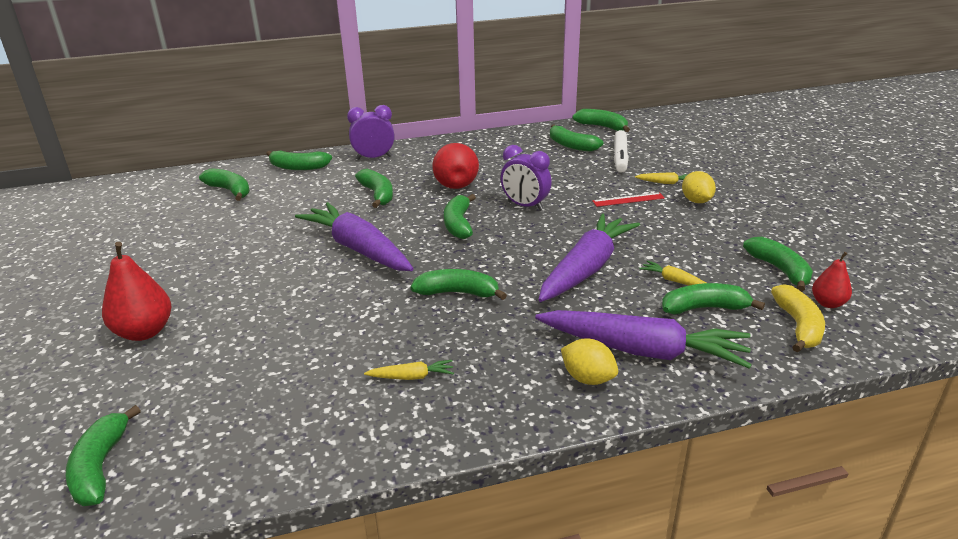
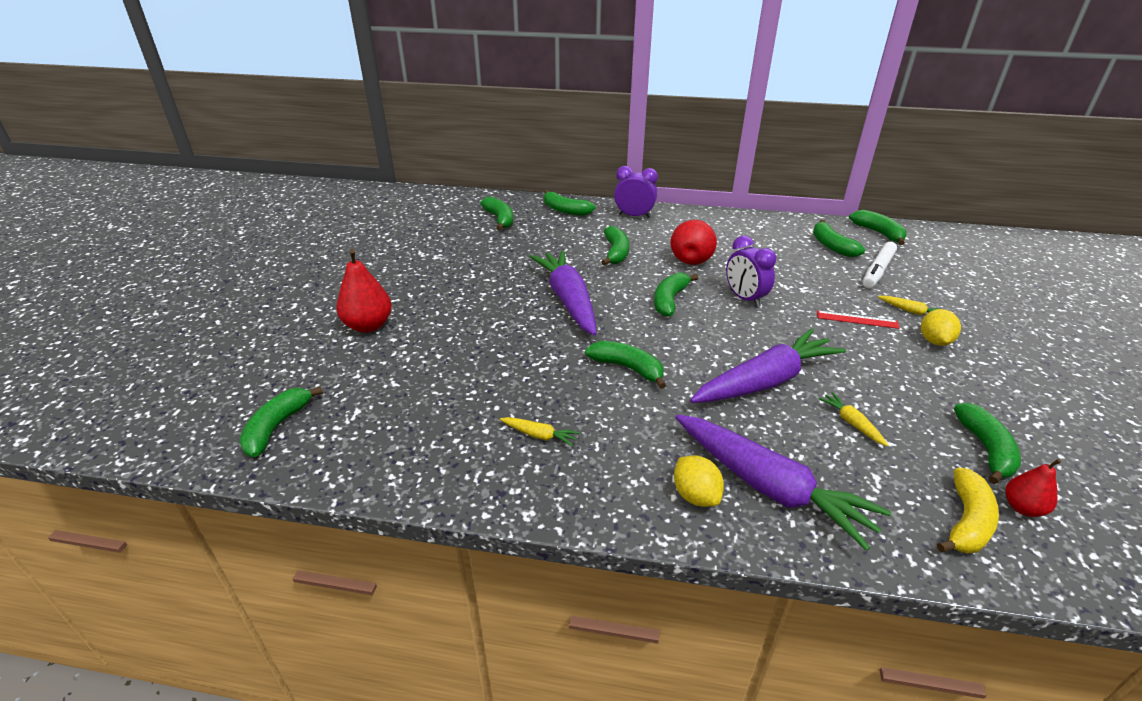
camera: 25 degrees right, 5 degrees up
(704, 308) = (866, 463): green banana -> none

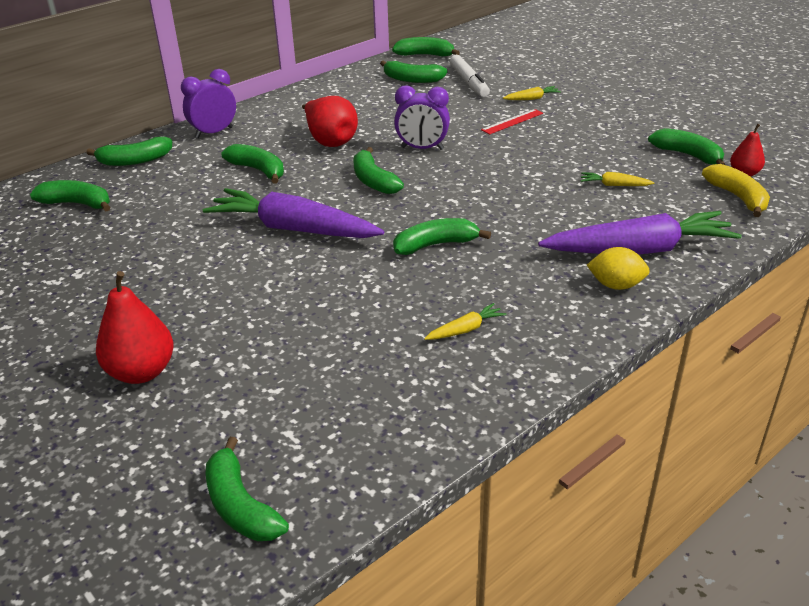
camera: 50 degrees left, 0 degrees up
(765, 381) = (531, 193): purple carrot -> none
(934, 341) = (572, 110): yellow lemon -> none

